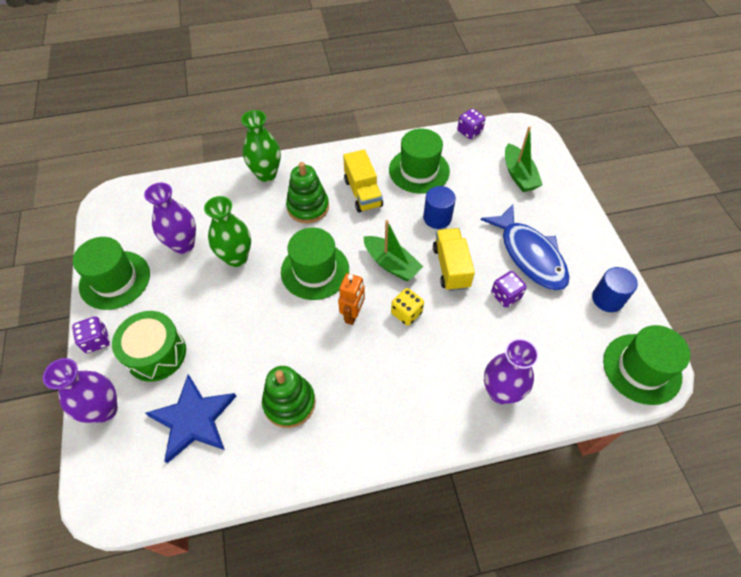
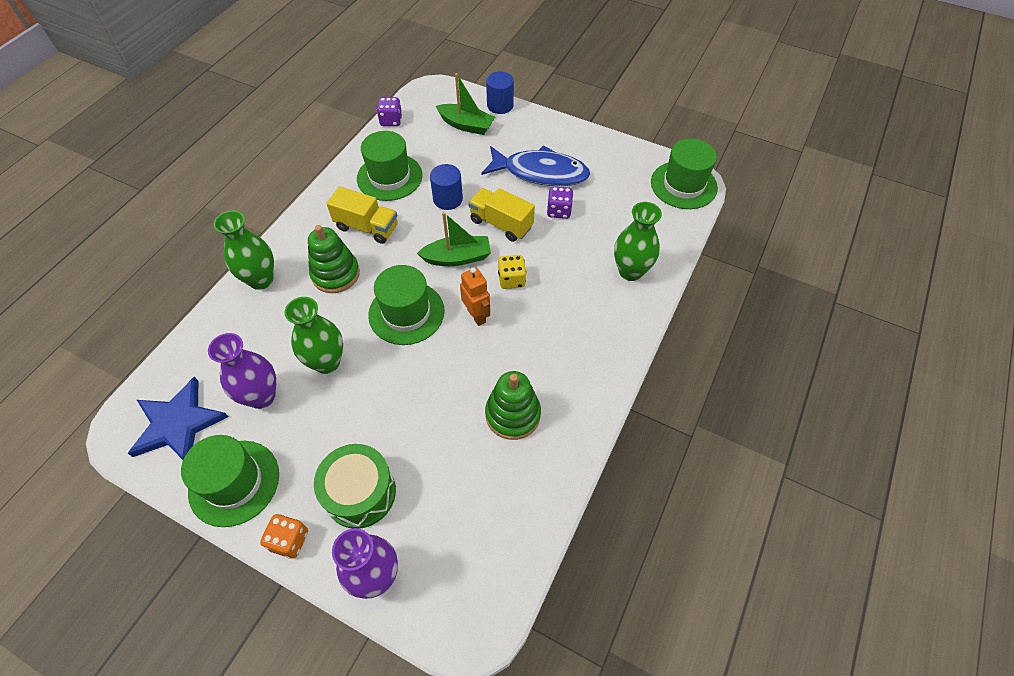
camera: 50 degrees left, 0 degrees up
(96, 340) = (289, 540): purple dice -> orange dice
(193, 419) = (459, 500): blue star -> blue star (178, 423)
(501, 392) = (630, 271): purple vase -> green vase
(607, 299) = (618, 160): blue cylinder -> blue cylinder (500, 105)

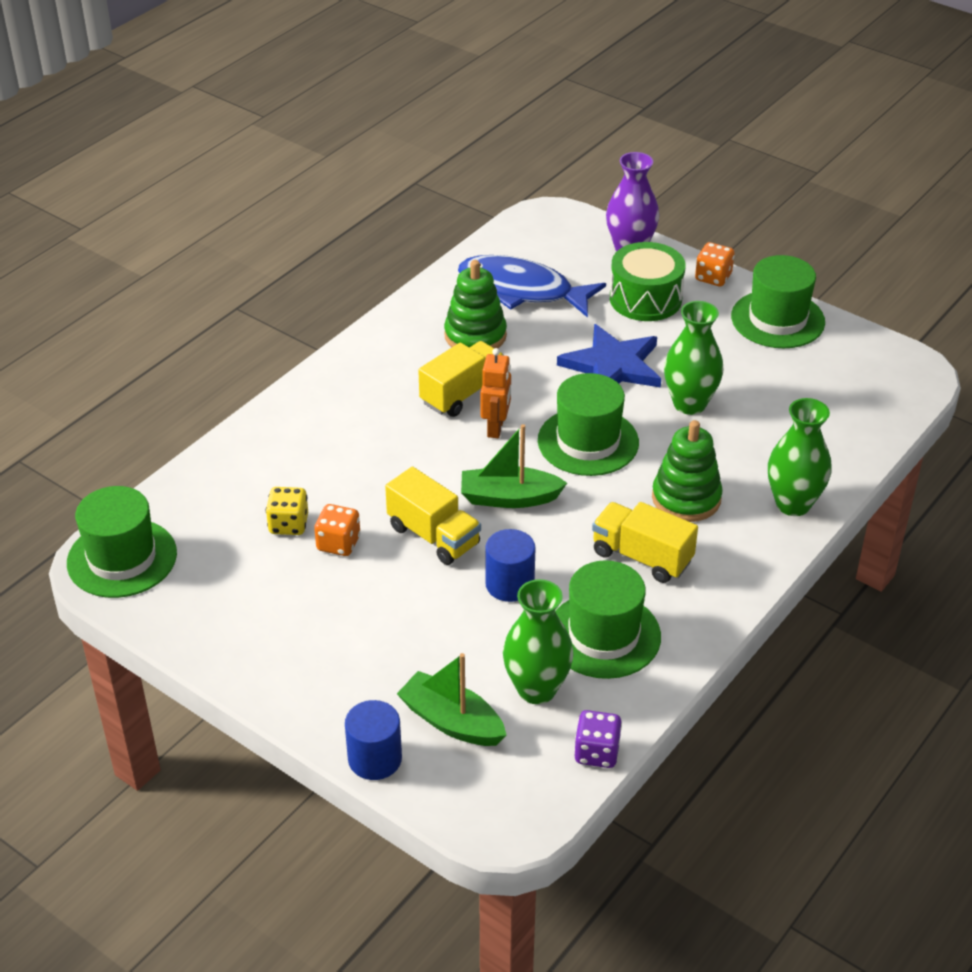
camera: 170 degrees left, 15 degrees down
(178, 423) = (855, 370): blue star -> blue star (612, 366)
(262, 396) = (764, 382): purple vase -> none
(476, 315) = (496, 428): orange robot -> orange robot turned 150 degrees counterclockwise
(509, 345) = (462, 394): none -> yellow truck
(511, 280) = (439, 462): yellow dice -> yellow dice (288, 524)
(540, 173) = (344, 609): blue fish -> blue fish (522, 290)
(559, 211) = (338, 543): purple dice -> orange dice
(630, 271) = (272, 452): green vase -> green vase (536, 689)

